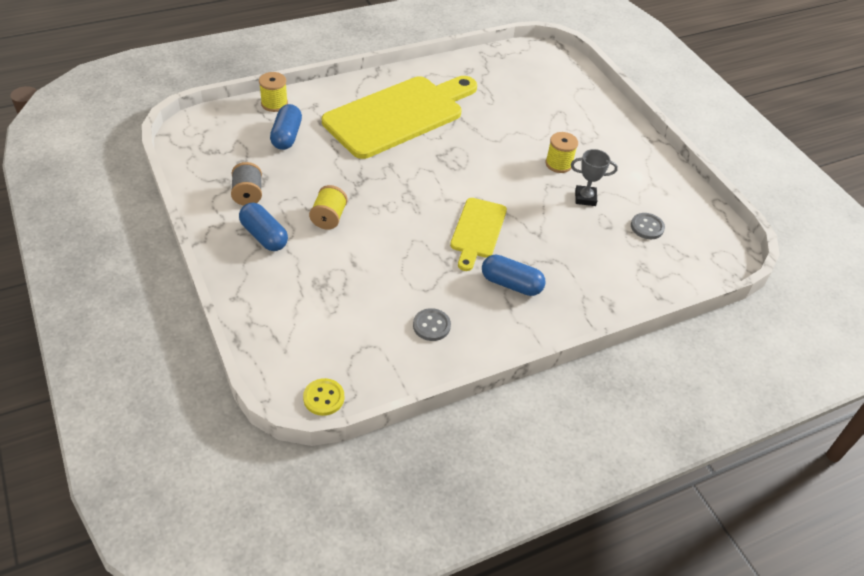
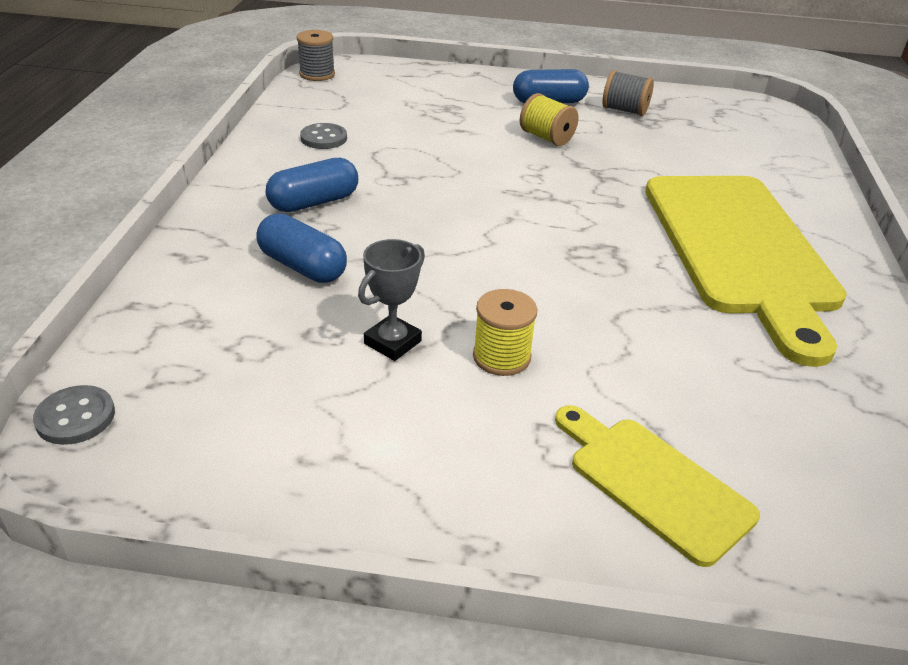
camera: 125 degrees right, 10 degrees down
(274, 104) = (810, 168): yellow spool -> none
(286, 136) = (727, 156): blue capsule -> blue capsule (302, 266)
(323, 398) = (317, 74): yellow button -> grey spool
(477, 231) = (427, 216): yellow cutting board -> yellow cutting board (653, 483)
(647, 227) = (257, 375): grey button -> grey button (75, 417)

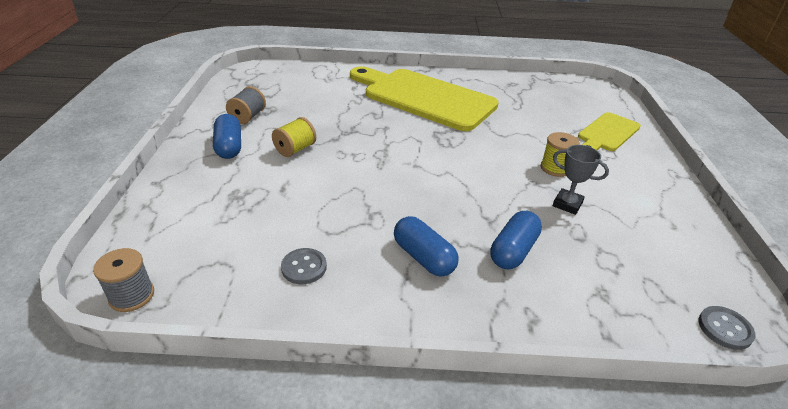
camera: 95 degrees left, 0 degrees up
(740, 250) = (424, 97): yellow cutting board -> yellow cutting board turned 135 degrees counterclockwise

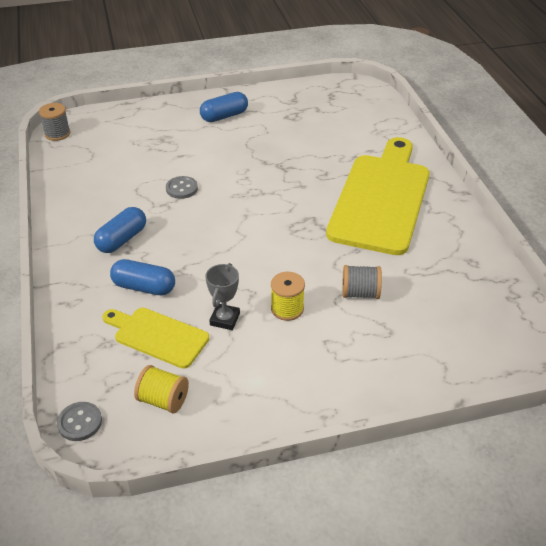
camera: 75 degrees right, 5 degrees up
(248, 117) = (274, 110): grey spool -> grey spool (360, 293)
(295, 149) = (237, 147): yellow spool -> yellow spool (163, 400)
(304, 267) = (96, 187): grey button -> grey button (181, 188)
(607, 133) = (392, 353): yellow cutting board -> yellow cutting board (157, 336)

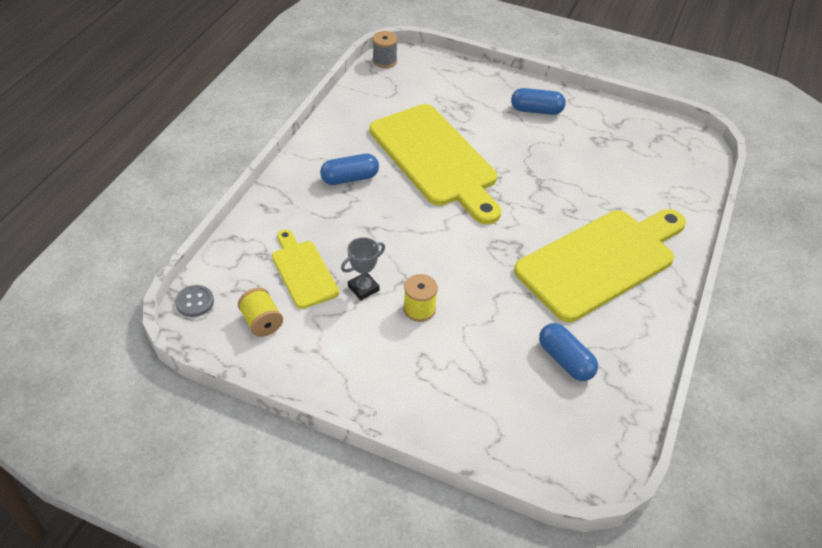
camera: 35 degrees right, 5 degrees up
(144, 287) = (329, 227): blue capsule -> blue capsule (565, 360)
(181, 188) = (436, 159): grey button -> yellow cutting board
(360, 293) = (492, 333): grey spool -> none

